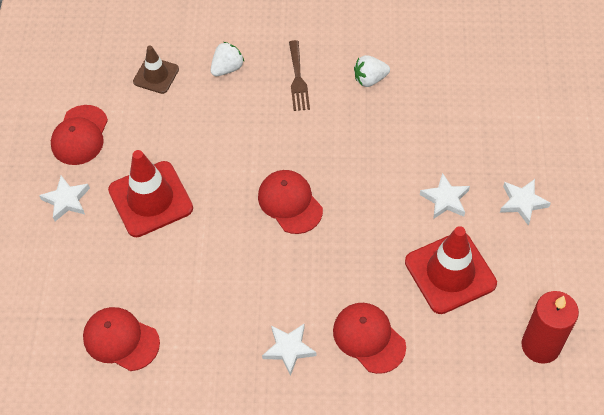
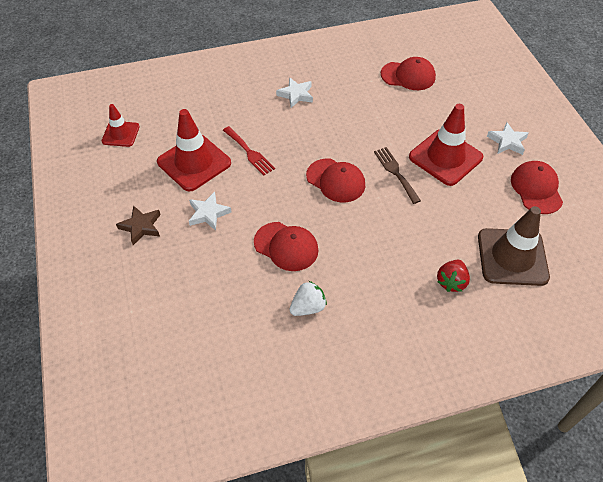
camera: 160 degrees right, 5 degrees down
(156, 75) = (512, 257): brown traffic cone -> brown traffic cone, size x1.73
(227, 68) = (451, 282): white strawberry -> red strawberry
(298, 79) = (378, 288): brown fork -> brown fork (395, 172)
(369, 338) = (244, 112): red cap -> red cap (286, 246)
(378, 269) = (249, 152): none -> red fork
(522, 203) = (141, 227): white star -> brown star
(540, 346) = (120, 134): red candle -> red traffic cone

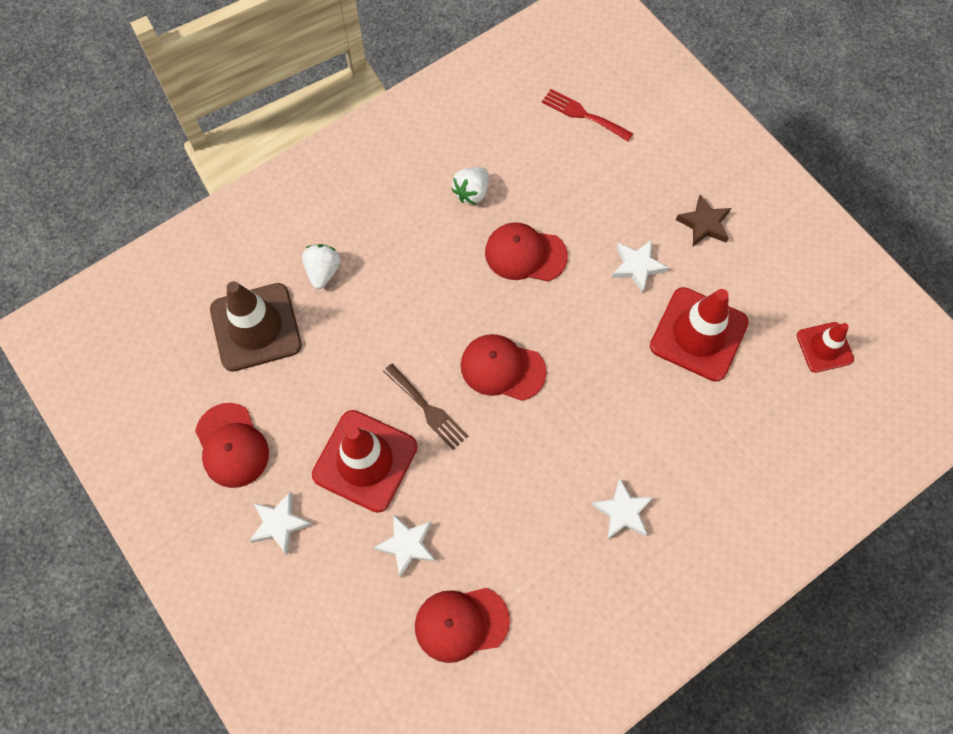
camera: 160 degrees right, 15 degrees up
(249, 152) = (636, 376): red fork -> red fork (583, 114)
(429, 113) = (407, 545): none -> white star
(451, 282) = (323, 271): red strawberry -> white strawberry

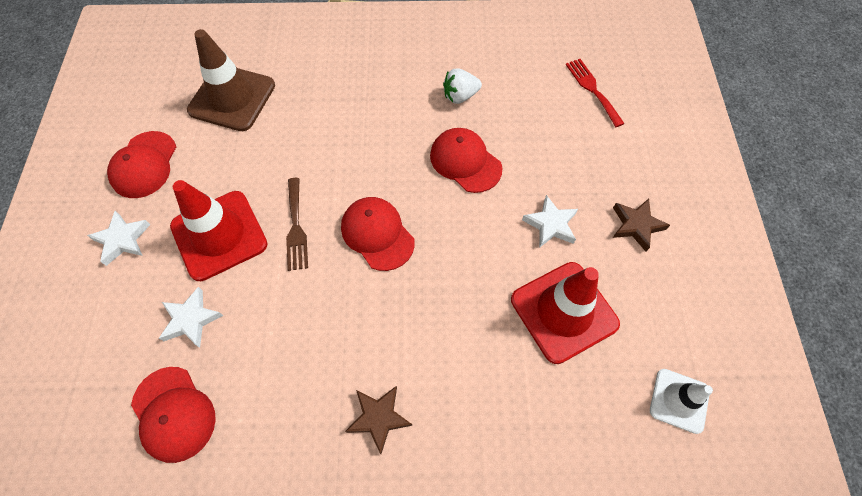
camera: 35 degrees right, 5 degrees down
(323, 271) = (309, 88): white strawberry -> none
(461, 623) = (173, 414): red cap -> red cap turned 150 degrees counterclockwise
(622, 512) = (378, 418): white star -> brown star
(824, 347) = (679, 400): red traffic cone -> white traffic cone

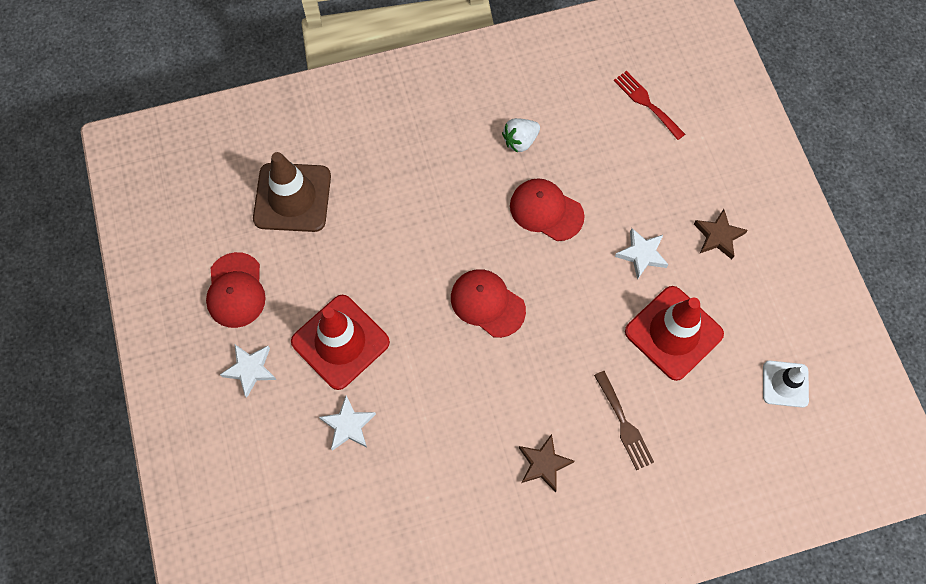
camera: 15 degrees left, 5 degrees up
(173, 414) = (368, 508): red cap -> none
(296, 227) = (409, 316): brown fork -> brown fork (624, 424)

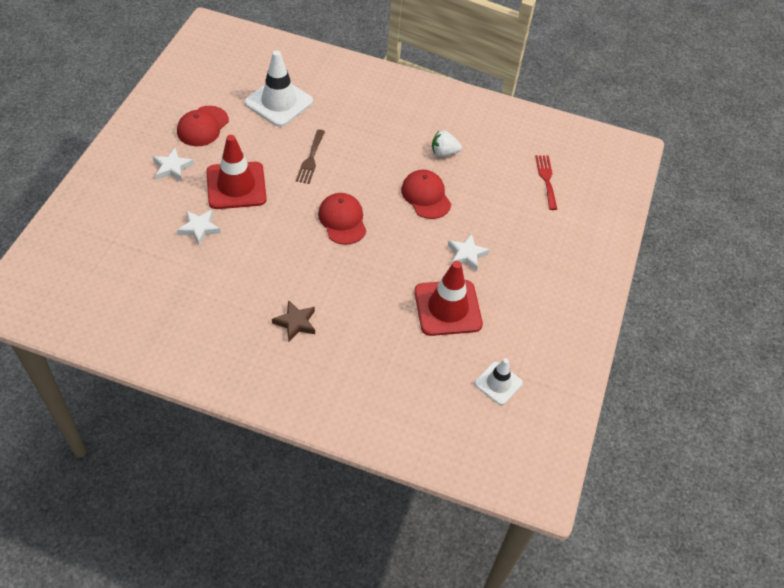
camera: 30 degrees right, 15 degrees down
(292, 197) = (279, 102): brown traffic cone -> white traffic cone
(624, 424) = (367, 335): brown fork -> brown fork (311, 159)
(718, 236) = (528, 275): brown star -> none

